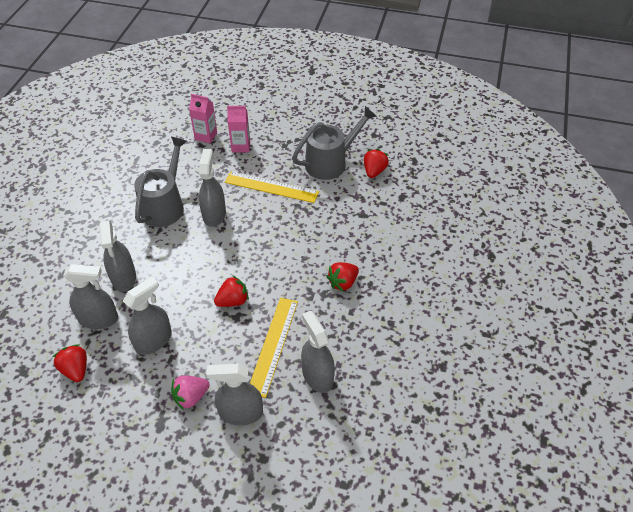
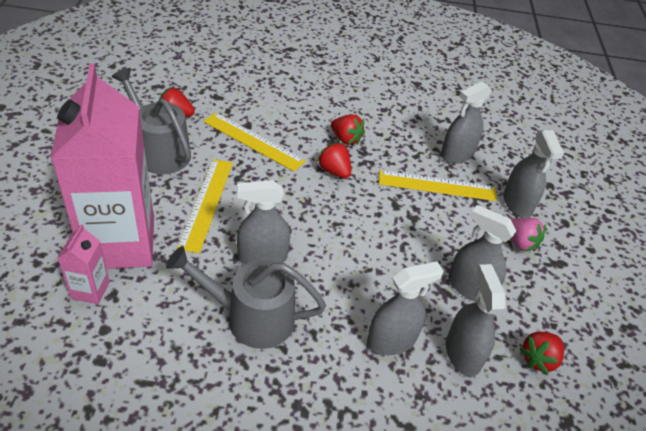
camera: 105 degrees left, 5 degrees down
(233, 301) = (394, 222): red strawberry -> red strawberry (334, 171)
(241, 146) = (120, 243): pink carton -> pink carton, size x2.42
(341, 217) = (253, 141): none -> yellow ruler

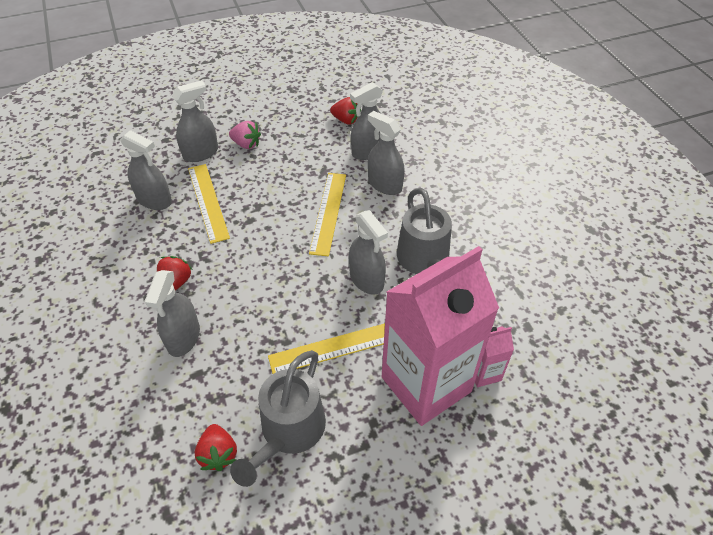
camera: 110 degrees left, 5 degrees up
(253, 141) = (222, 356): yellow ruler -> yellow ruler (328, 212)
(334, 171) = (230, 274): red strawberry -> none
(470, 287) = (310, 159): grey spray bottle -> grey spray bottle (183, 337)
(520, 243) = (246, 144): pink strawberry -> pink strawberry turned 90 degrees clockwise

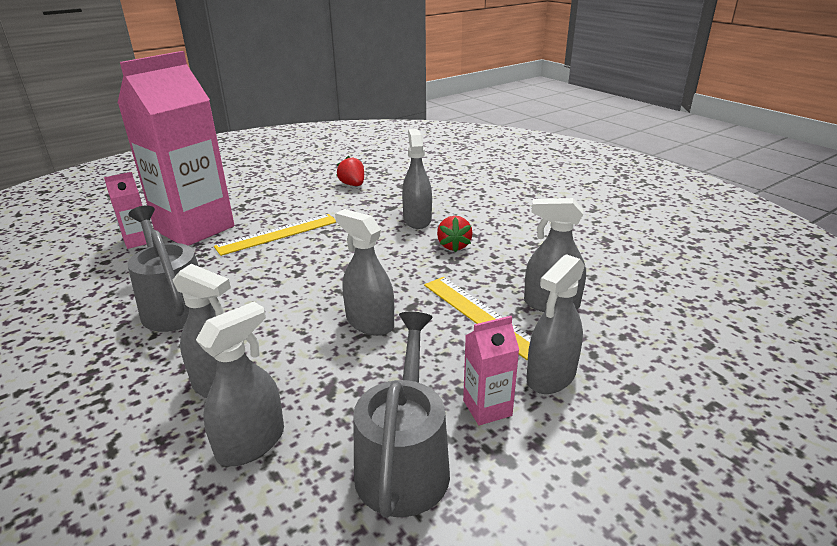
camera: 165 degrees right, 20 degrees down
(246, 144) = (487, 408): pink strawberry -> pink carton
(289, 432) = (306, 197): grey watering can -> grey watering can (404, 461)
(328, 212) = (307, 332): yellow ruler -> none
(346, 120) = (306, 514): red strawberry -> none
(366, 279) = (249, 279): grey spray bottle -> grey spray bottle (370, 322)

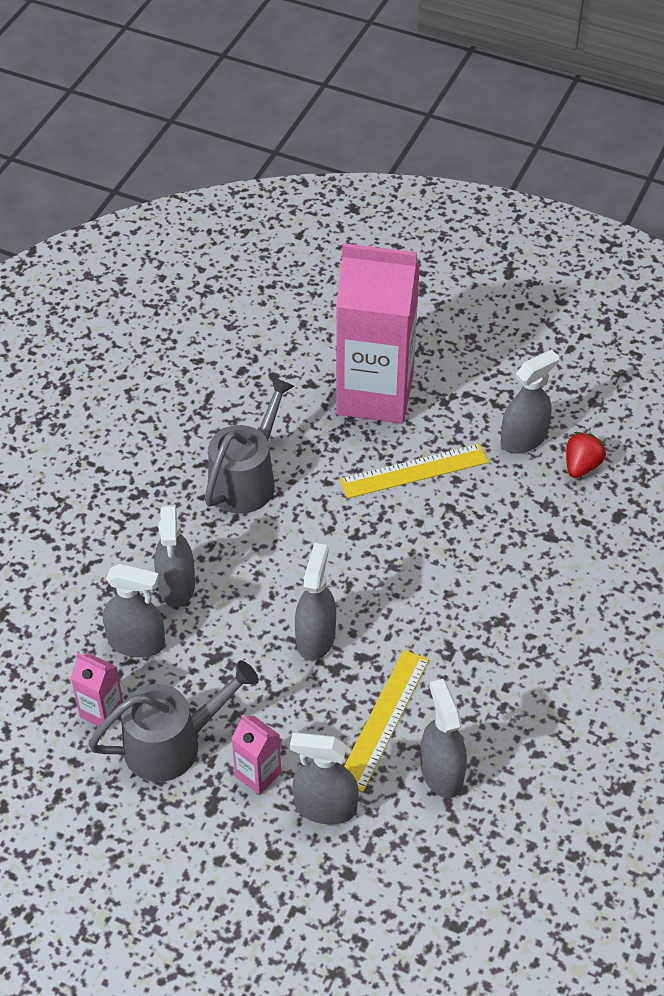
camera: 60 degrees right, 20 degrees up
(138, 241) = (321, 369): pink carton -> pink carton (101, 711)
(278, 234) = (414, 471): yellow ruler -> yellow ruler turned 45 degrees counterclockwise
(417, 220) = (537, 578): grey spray bottle -> grey spray bottle (523, 439)
(454, 246) = (501, 641): red strawberry -> none

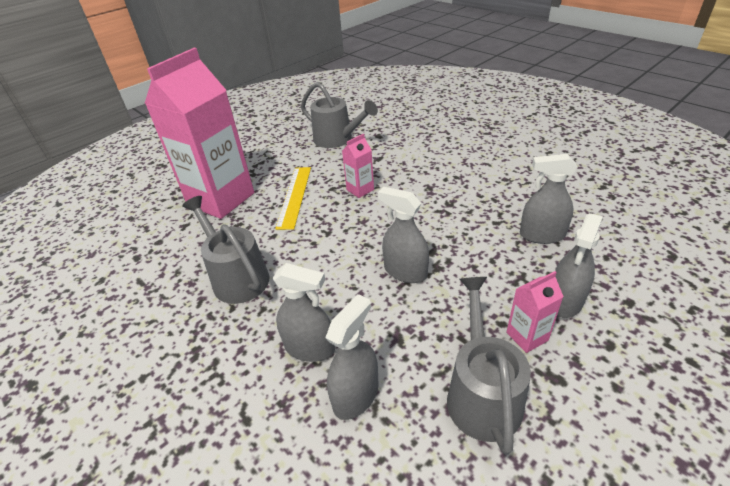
camera: 65 degrees left, 10 degrees down
(101, 711) = (426, 449): pink carton -> pink carton (360, 190)
(383, 719) = (490, 252): yellow ruler -> none
(523, 439) = (304, 153): grey spray bottle -> none
(581, 466) = (337, 139): red strawberry -> grey watering can

